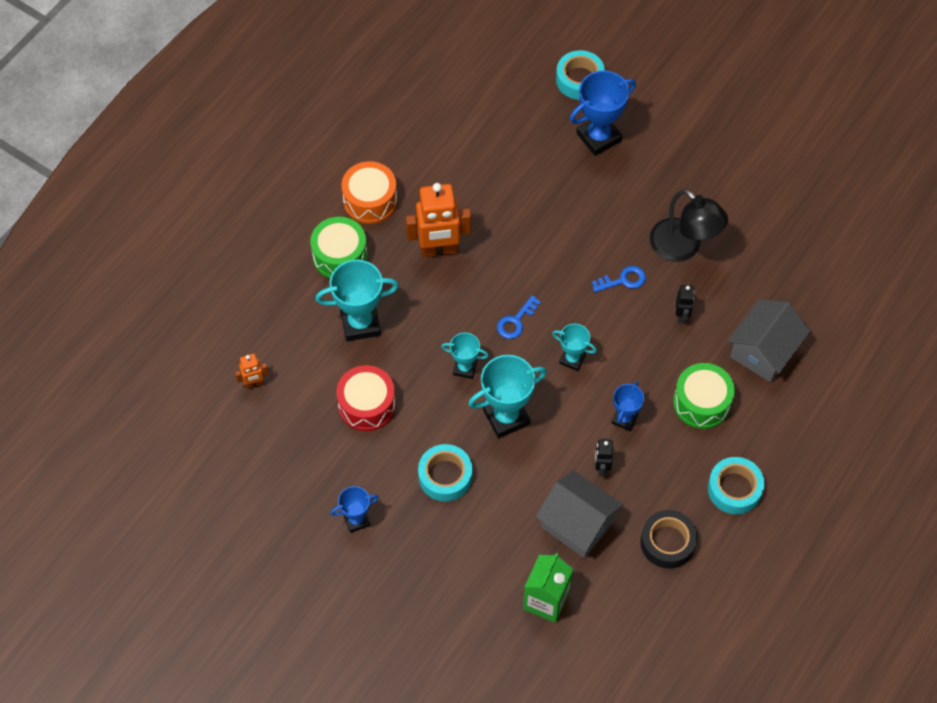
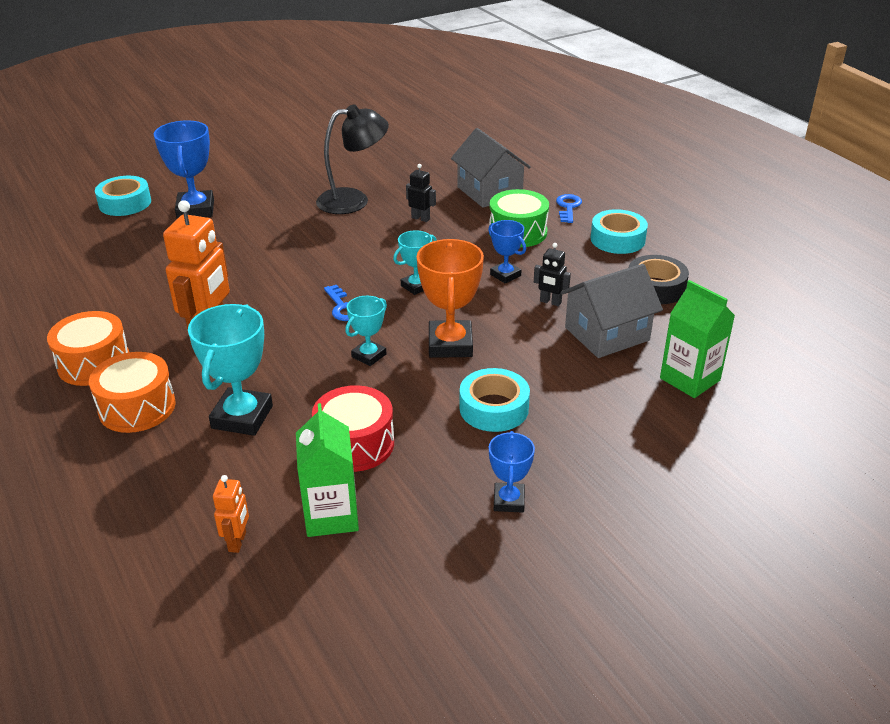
camera: 65 degrees left, 25 degrees down
(297, 423) = (331, 515): none -> green carton
(340, 256) = (137, 407): green drum -> orange drum
(506, 417) = (450, 344): turquoise trophy -> orange trophy
(623, 280) = (356, 237): blue key -> blue key (568, 207)

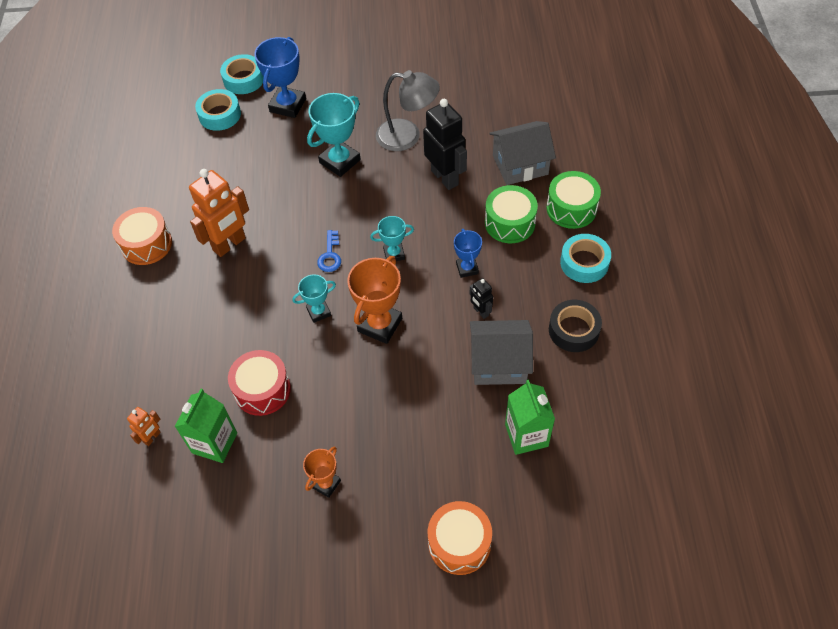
camera: 30 degrees right, 20 degrees up
(137, 407) = (152, 297): orange drum -> orange drum (459, 543)
(242, 417) = (208, 334): turquoise trophy -> turquoise trophy (340, 161)
(353, 200) = (407, 136): black lamp -> grey lamp
(420, 218) = (445, 177): black robot -> black robot, size x2.07
(489, 192) = (520, 165): grey house -> grey house turned 75 degrees clockwise
(494, 408) = (369, 399): turquoise tape -> turquoise tape (220, 115)
(509, 501) = (326, 484): blue trophy -> orange trophy
(568, 207) = (571, 208): blue key -> green drum

